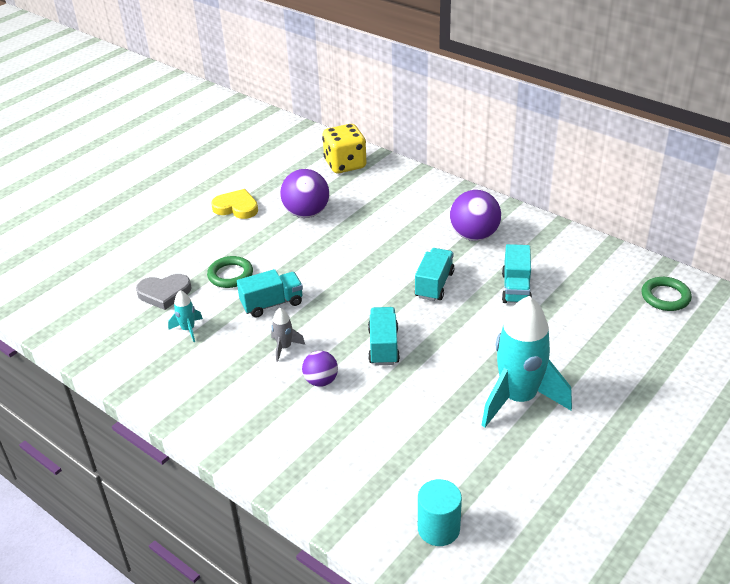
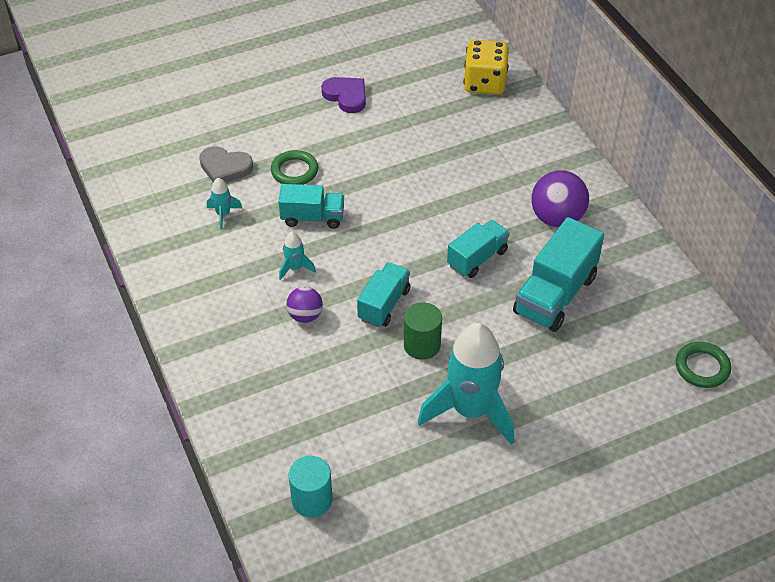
camera: 25 degrees right, 10 degrees up
(236, 207) = (346, 96): yellow heart -> purple heart
(284, 347) = (295, 268): grey rocket -> turquoise rocket
(306, 213) = (408, 128): purple ball -> none
(439, 365) = (422, 345): none -> green cylinder
(516, 288) = (555, 295): turquoise truck -> turquoise truck, size x1.58

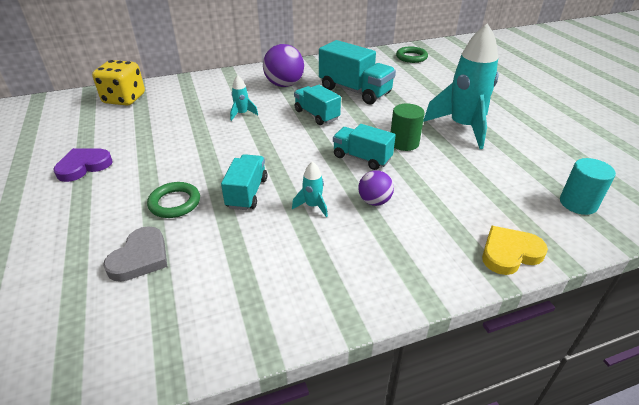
camera: 85 degrees left, 10 degrees down
(223, 214) = (220, 259): turquoise rocket -> turquoise rocket (242, 114)
(231, 418) = (509, 253): none -> yellow heart

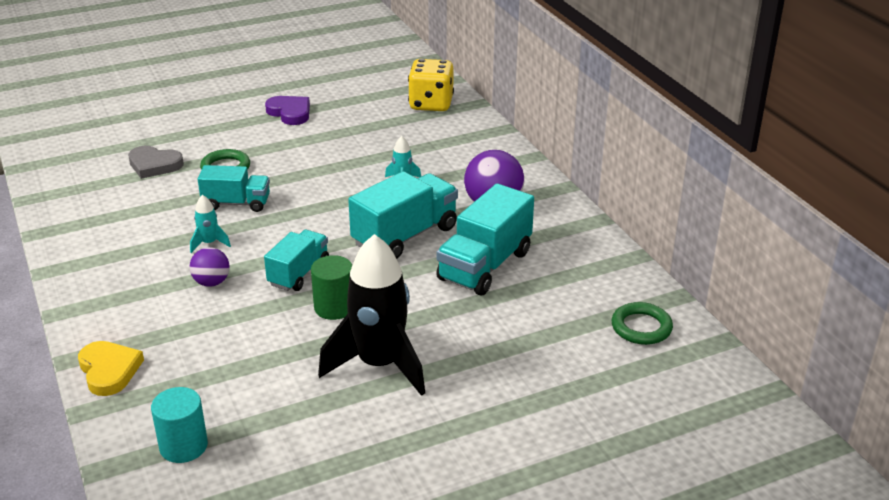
camera: 85 degrees right, 5 degrees down
(316, 115) = (405, 236): turquoise truck -> turquoise truck, size x1.58
(463, 127) = (379, 365): turquoise rocket -> black rocket

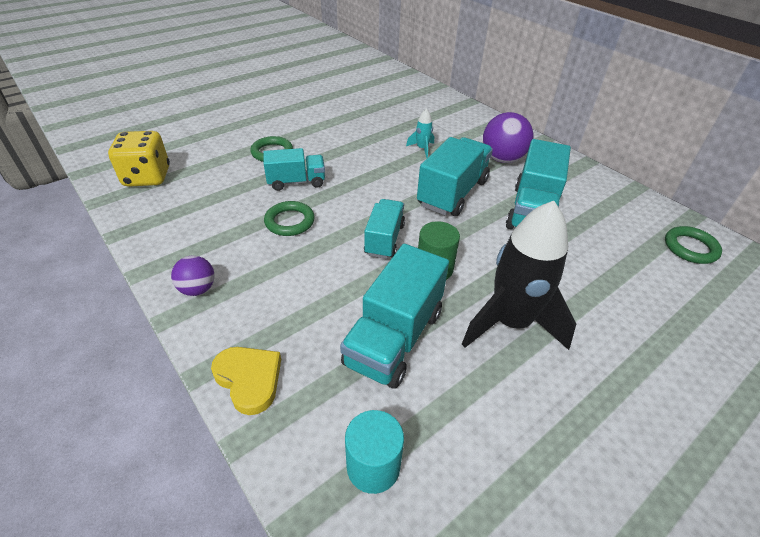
camera: 15 degrees left, 10 degrees up
(154, 165) = (208, 156): grey heart -> none
(209, 243) = (290, 221): turquoise rocket -> green ring
(211, 282) = (310, 260): purple ball -> purple ball (198, 289)
(256, 360) = (394, 337): none -> turquoise truck
(290, 113) = (303, 104): purple heart -> none
(431, 104) = (406, 89): yellow dice -> yellow dice (147, 177)

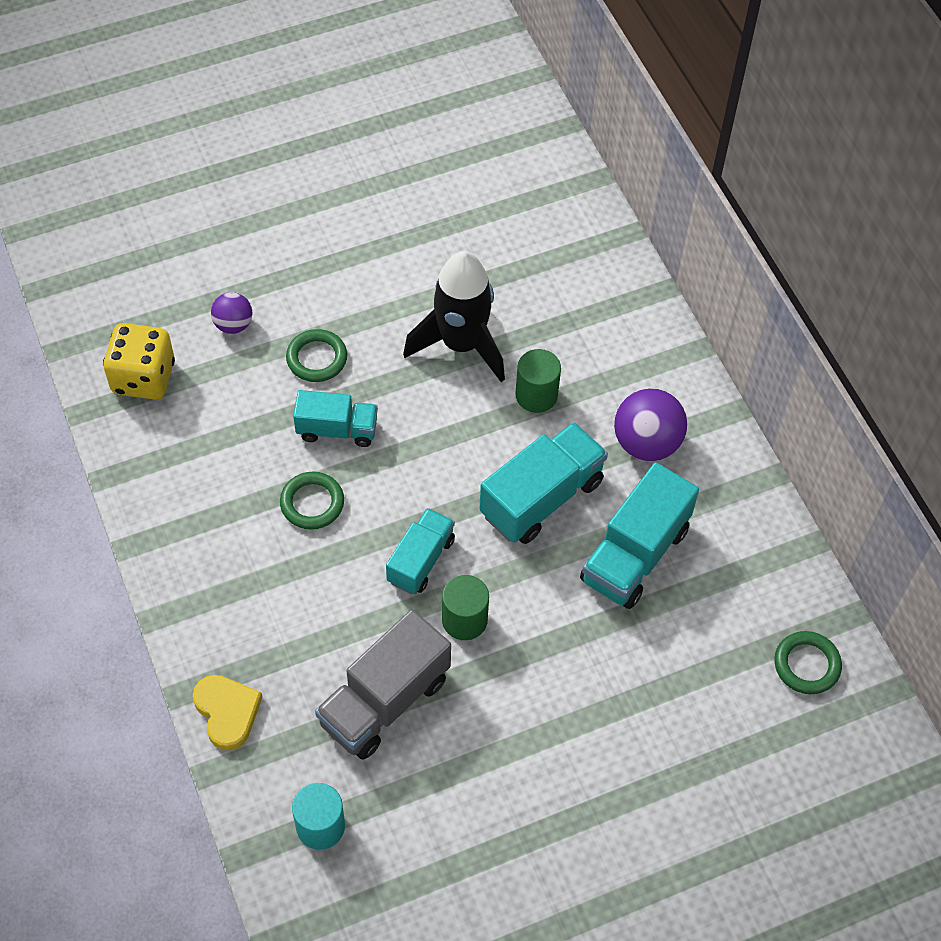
camera: 15 degrees right, 15 degrees up
(198, 289) = (189, 586): purple ball -> purple ball (233, 324)
(394, 337) = (384, 701): turquoise truck -> grey truck
(422, 149) = (536, 395): turquoise rocket -> green cylinder
(510, 322) = (518, 714): black rocket -> black rocket (461, 344)

